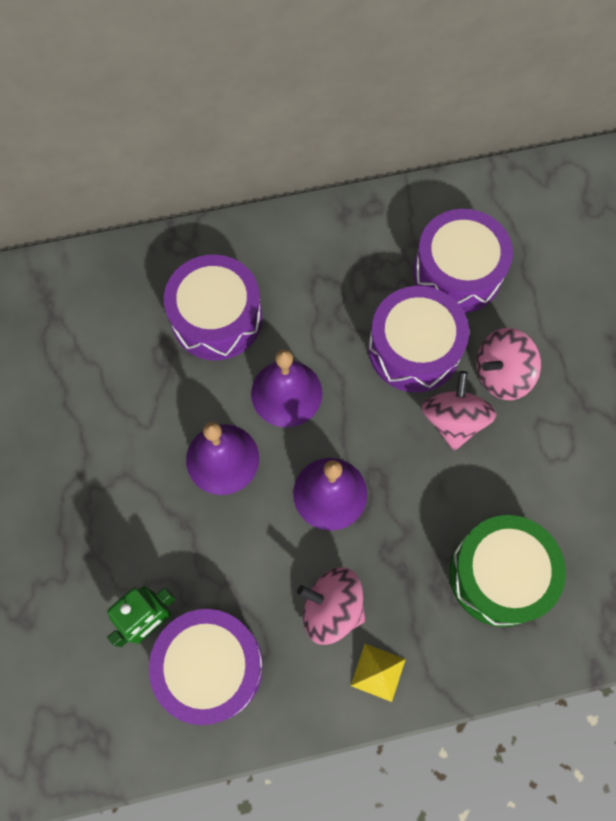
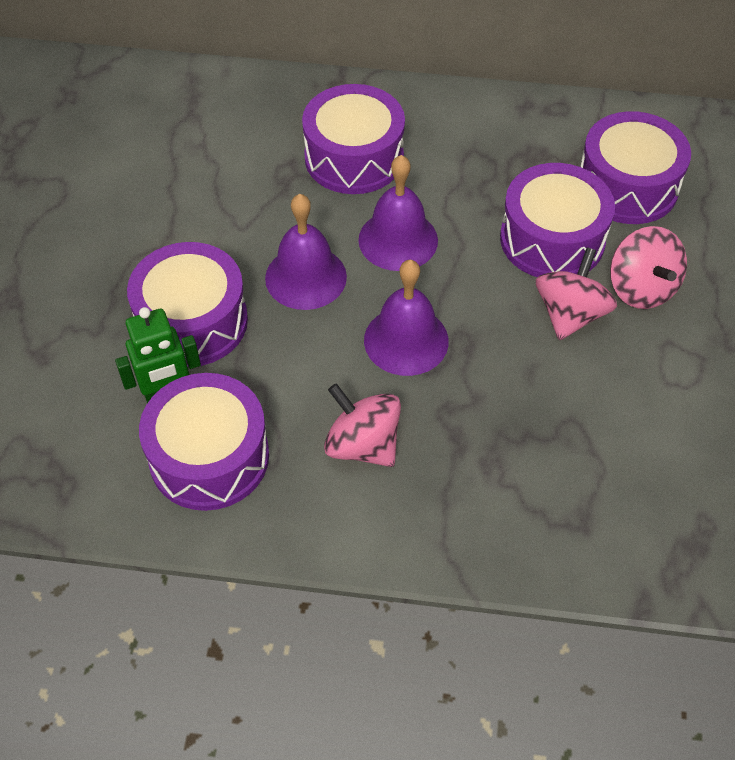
camera: 20 degrees right, 15 degrees down
(142, 538) = (192, 321): none -> purple drum
(378, 672) = (388, 521): yellow pyramid -> none
(499, 575) = (565, 472): green drum -> none
(501, 374) = (641, 288): pink spinning top -> pink spinning top turned 105 degrees counterclockwise

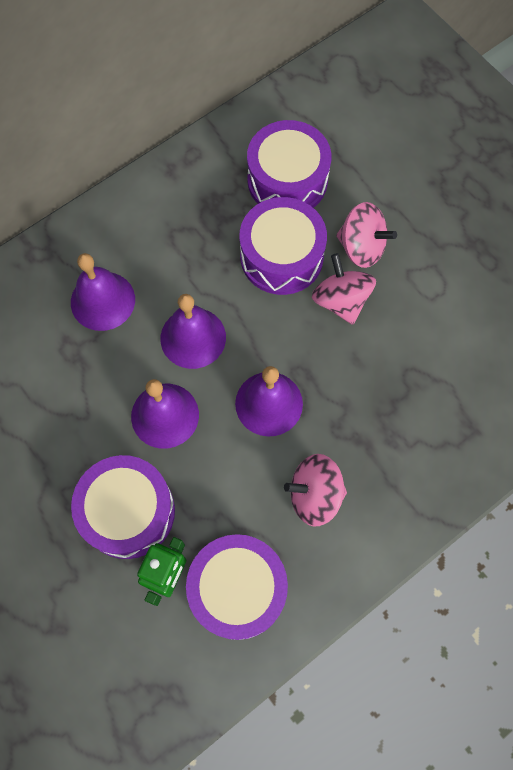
camera: 45 degrees left, 15 degrees up
(354, 157) = (102, 300): purple drum -> purple bell

